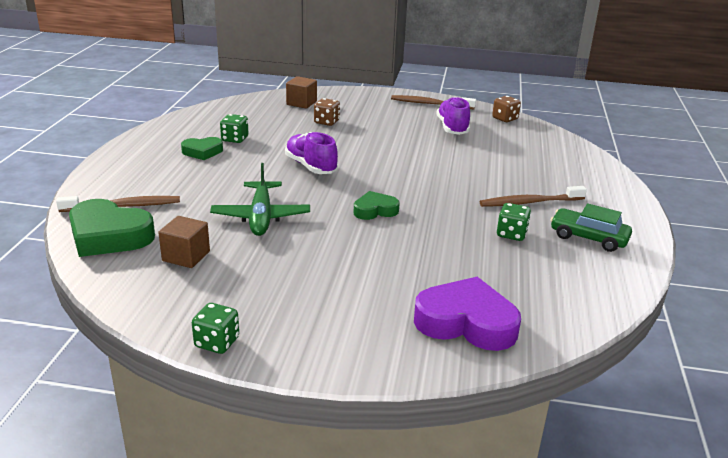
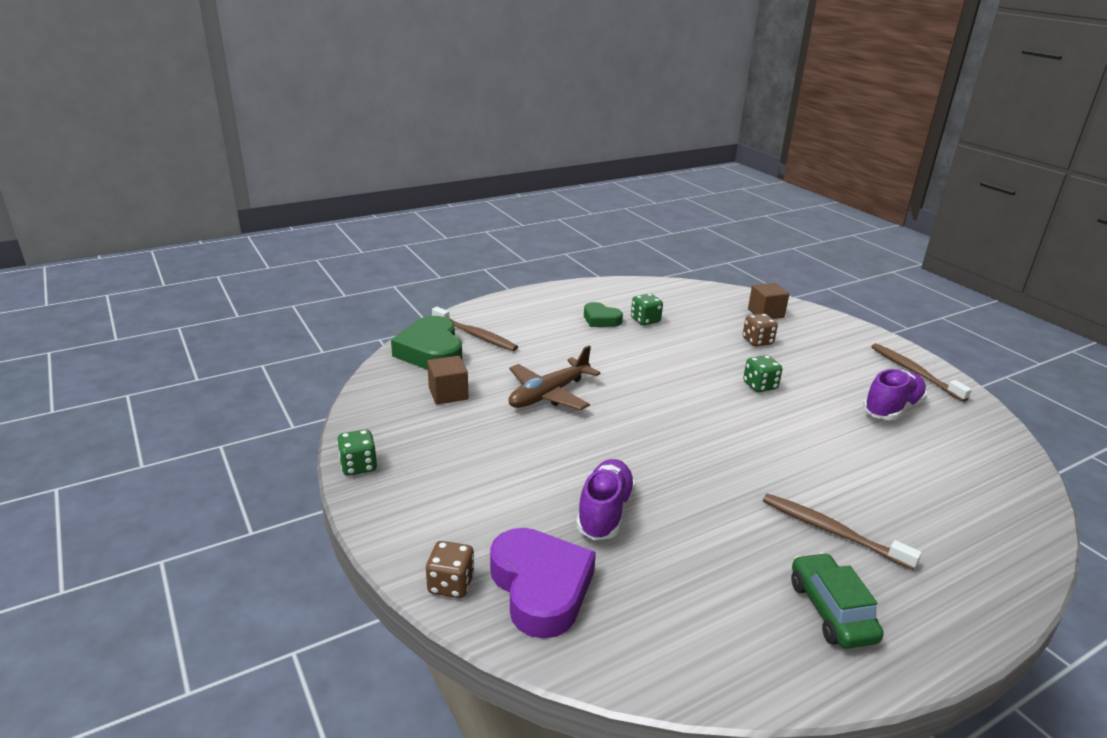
camera: 50 degrees right, 0 degrees up
(261, 217) = (549, 394): green plane -> brown plane
(311, 166) = (666, 374): purple shoe -> purple shoe (605, 512)
(375, 210) = (650, 443): green heart -> none
(505, 119) = (988, 430): brown dice -> brown dice (451, 584)
(511, 234) = (744, 547): green dice -> green dice (760, 386)

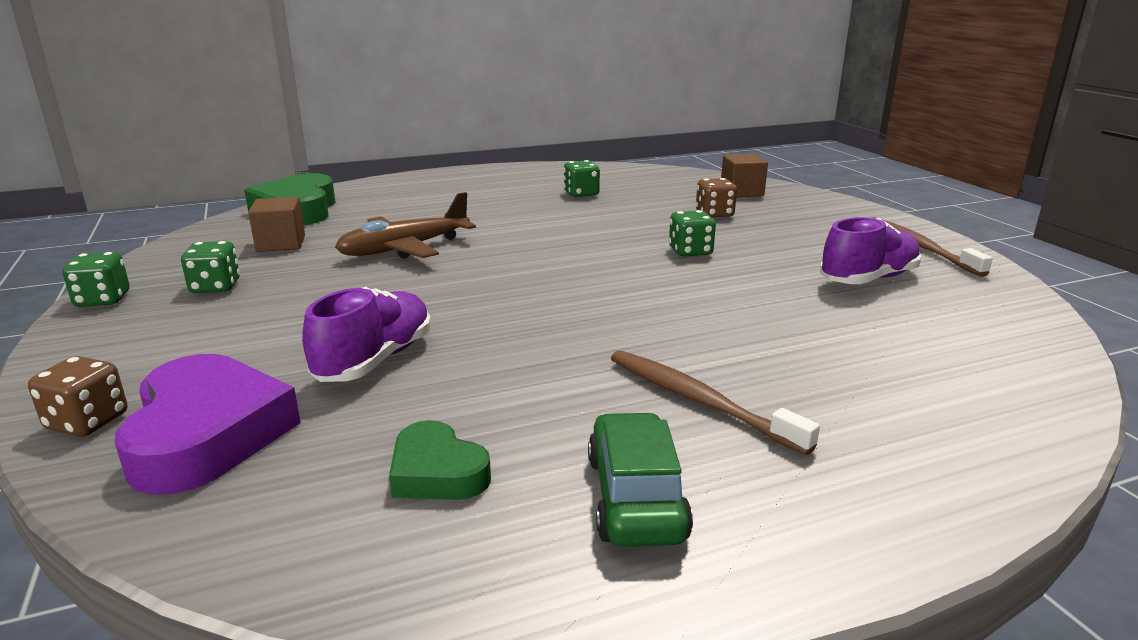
camera: 10 degrees right, 5 degrees down
(434, 446) = (215, 287): none -> green dice
(475, 335) = (363, 199): brown toothbrush -> none
(601, 319) = (526, 192): green heart -> green heart (437, 472)

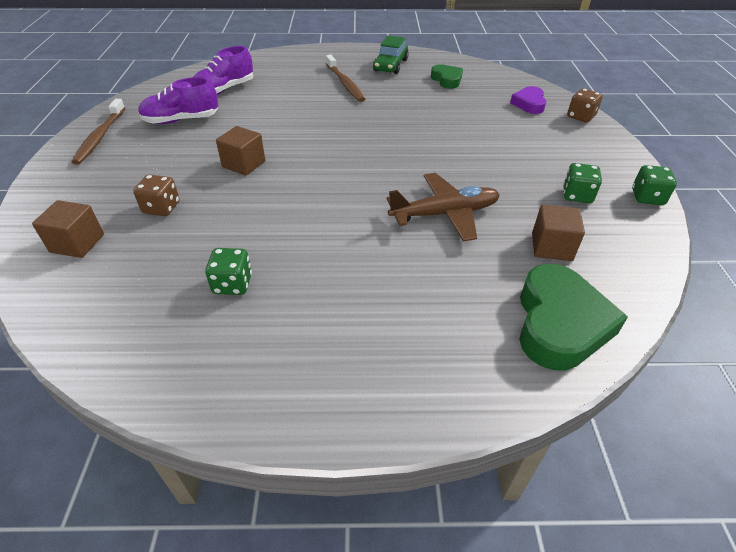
camera: 160 degrees left, 20 degrees up
(207, 434) = (529, 104): purple heart -> purple heart, size x0.56
(375, 360) = (467, 122): purple shoe -> purple shoe (224, 90)
(690, 251) = (244, 164): green dice -> brown cube

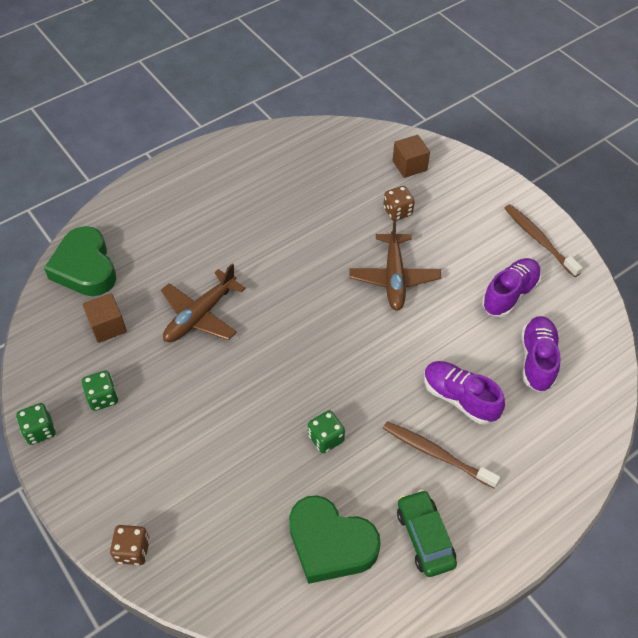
camera: 145 degrees right, 10 degrees up
(232, 284) = (290, 192): green dice -> green dice (326, 438)
(244, 164) = (394, 278): brown cube -> brown plane
(298, 95) = (459, 398): none -> purple shoe
(447, 80) = (330, 543): green heart -> green heart, size x1.77
(529, 104) = (203, 544): purple heart -> none

